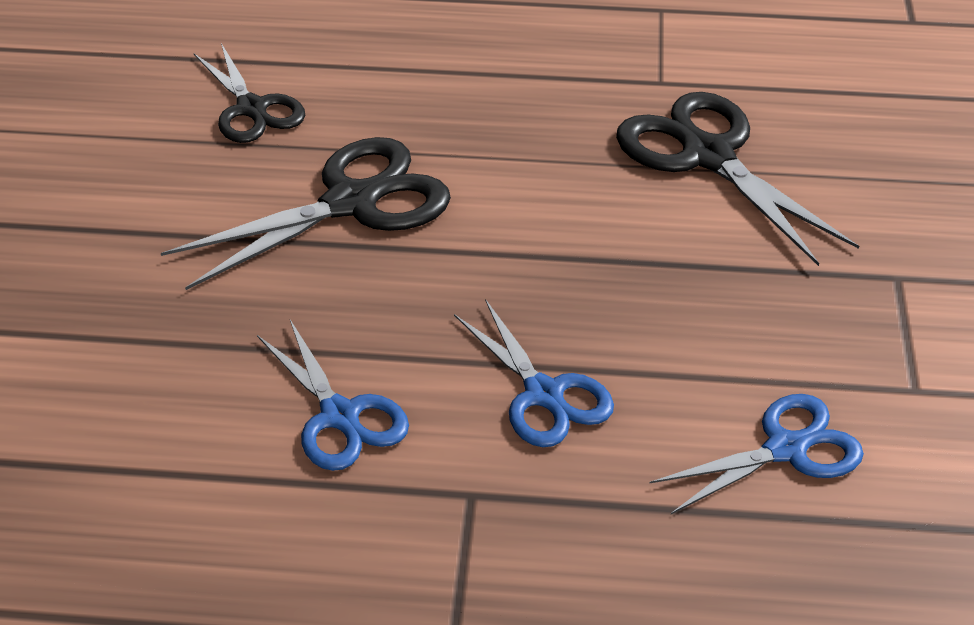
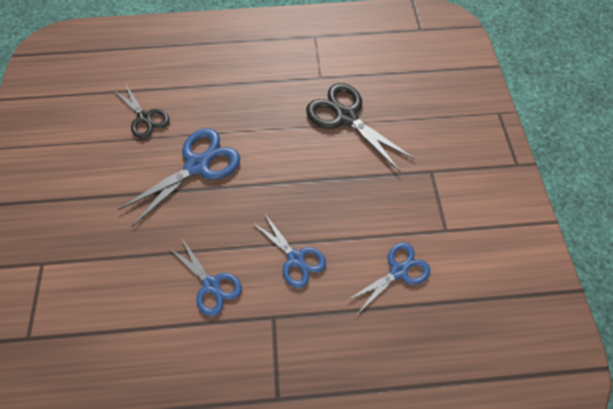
camera: 10 degrees left, 20 degrees up
(351, 203) = (197, 165): black scissors -> blue scissors

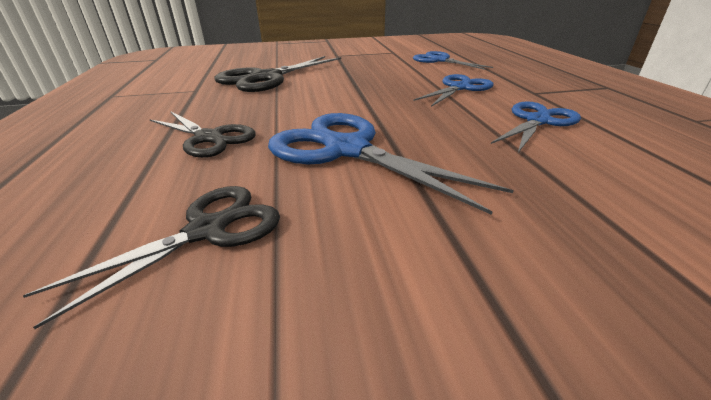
camera: 95 degrees left, 30 degrees down
(229, 102) = (209, 138): none -> black scissors

